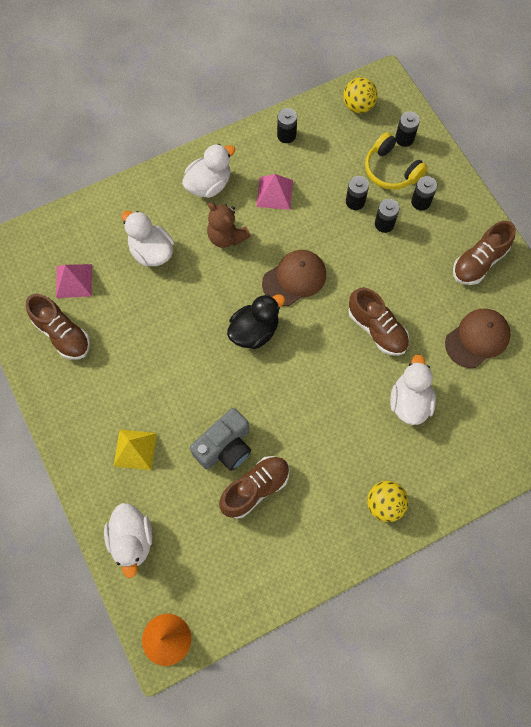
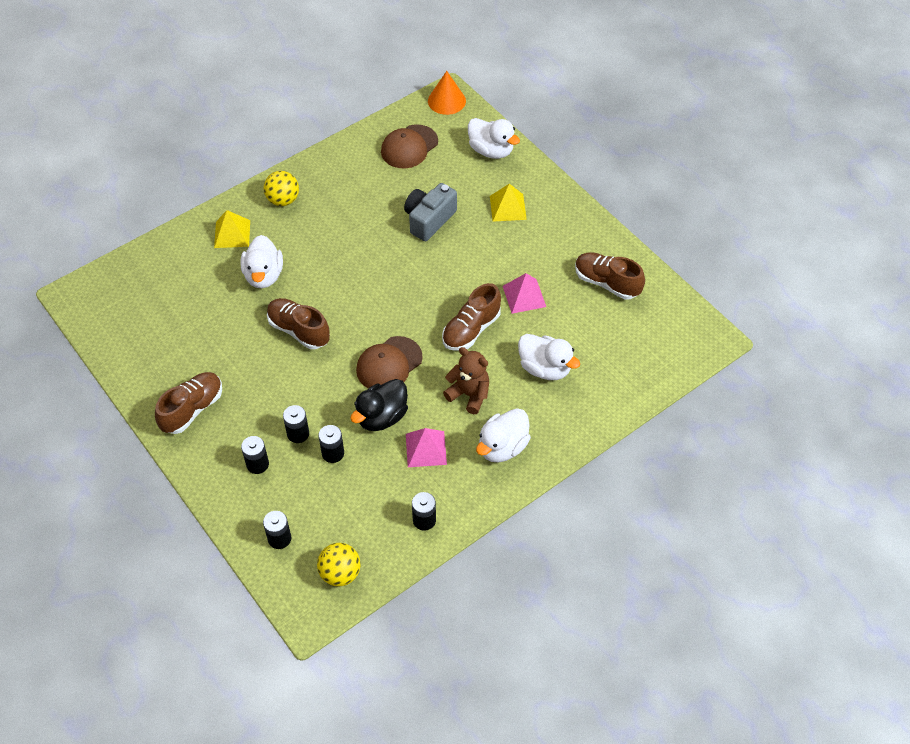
camera: 170 degrees right, 15 degrees down
(74, 281) = (614, 329): pink pyramid -> pink pyramid (524, 296)
(132, 540) = (491, 151): white duck -> white duck turned 150 degrees clockwise
(254, 331) = (421, 311): black duck -> black duck (382, 417)
(255, 489) = (396, 195): brown shoe -> brown shoe (471, 330)
(391, 170) = (293, 496): yellow headphones -> none
(443, 464) = (232, 234): none -> yellow pyramid
(477, 338) = (197, 336): brown cap -> brown cap (409, 147)

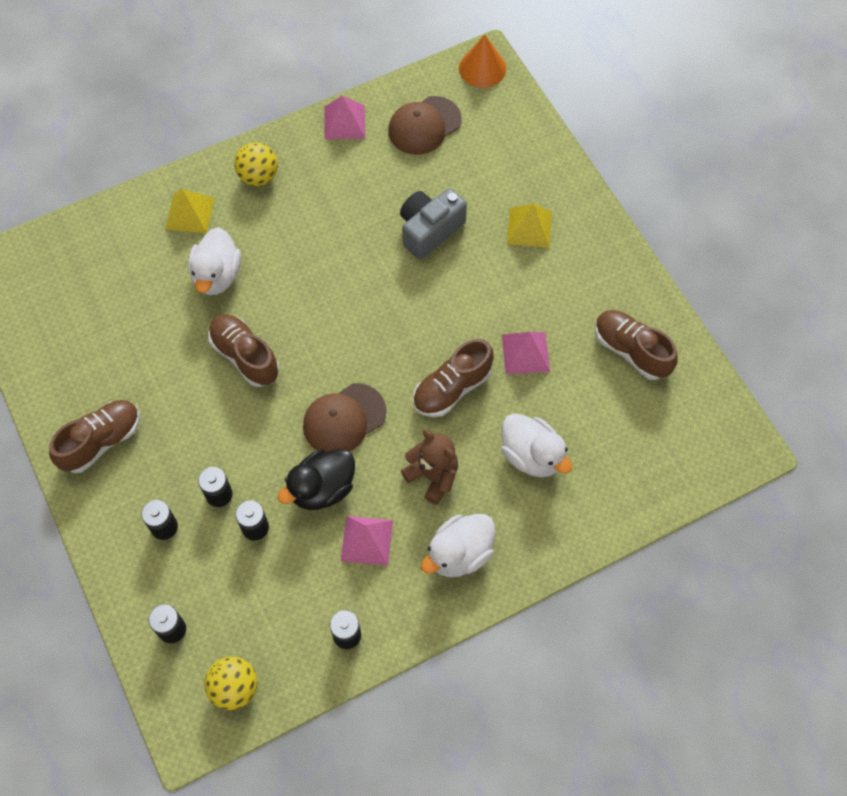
camera: 10 degrees right, 10 degrees up
(345, 152) = (344, 122): none -> pink pyramid
(491, 151) = (524, 145): white duck -> none

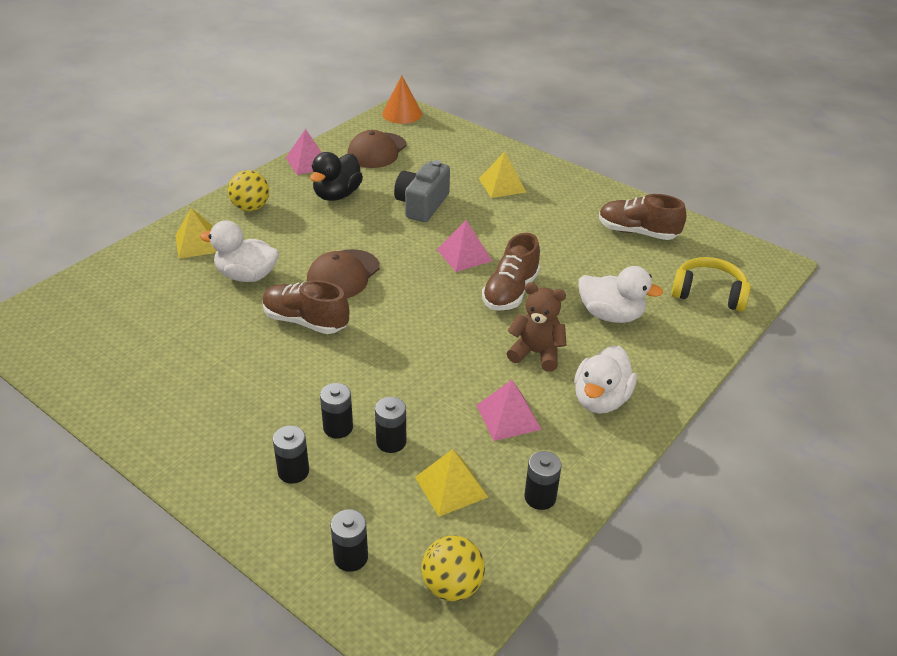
camera: 25 degrees left, 25 degrees down
(101, 441) = (187, 423): brown shoe -> none
(217, 275) = (246, 276): white duck -> white duck turned 120 degrees clockwise
(280, 594) = (451, 487): none -> yellow pyramid
(322, 488) = (439, 392): black duck -> black duck (337, 195)
(344, 419) = (428, 338): brown cap -> brown cap (343, 275)
(525, 352) = (555, 254): pink pyramid -> pink pyramid (464, 255)
(648, 464) = (708, 293): none -> yellow headphones

